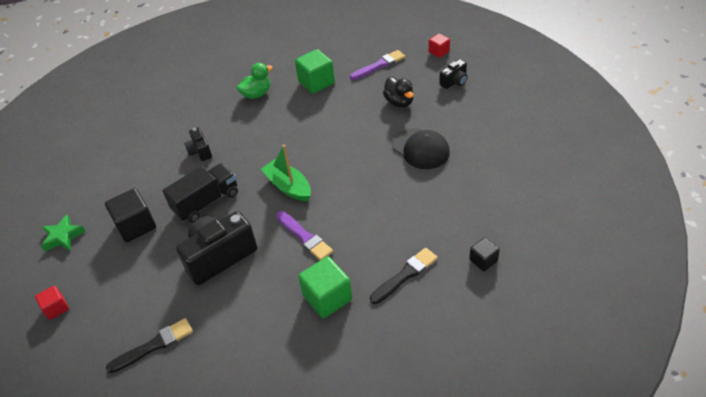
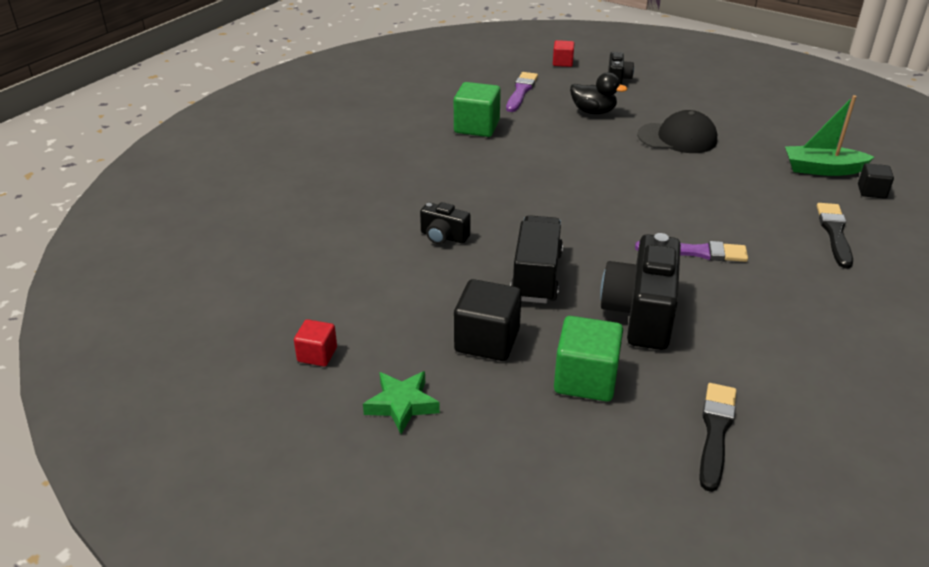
camera: 45 degrees left, 10 degrees down
(56, 308) = (529, 478): red cube -> red cube (317, 354)
(257, 94) = (422, 161): green duck -> none
(288, 186) = (604, 221): green boat -> green boat (822, 169)
(327, 298) = (804, 286): green cube -> green cube (585, 379)

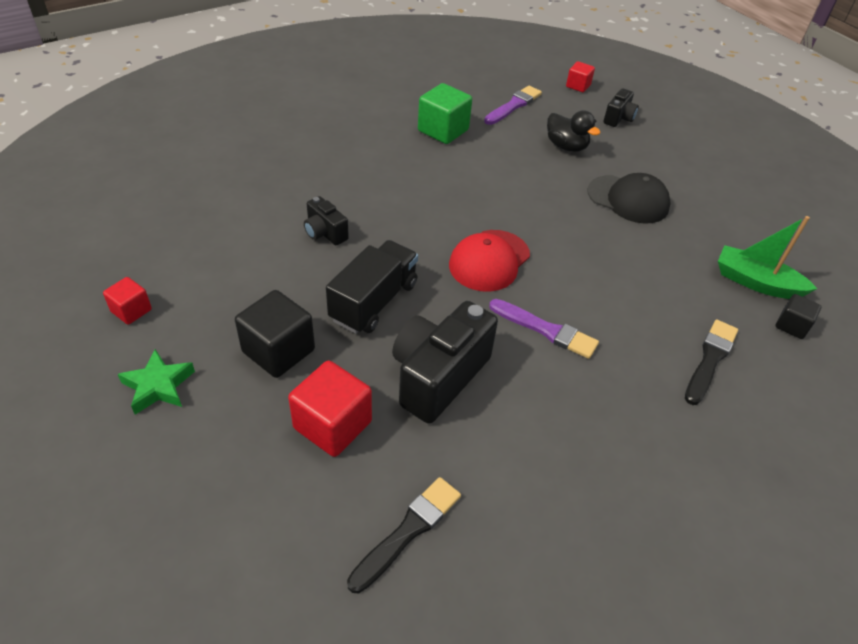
camera: 20 degrees right, 10 degrees up
(585, 379) = (332, 425): green cube -> red cube
(606, 215) = (489, 260): none -> red cap

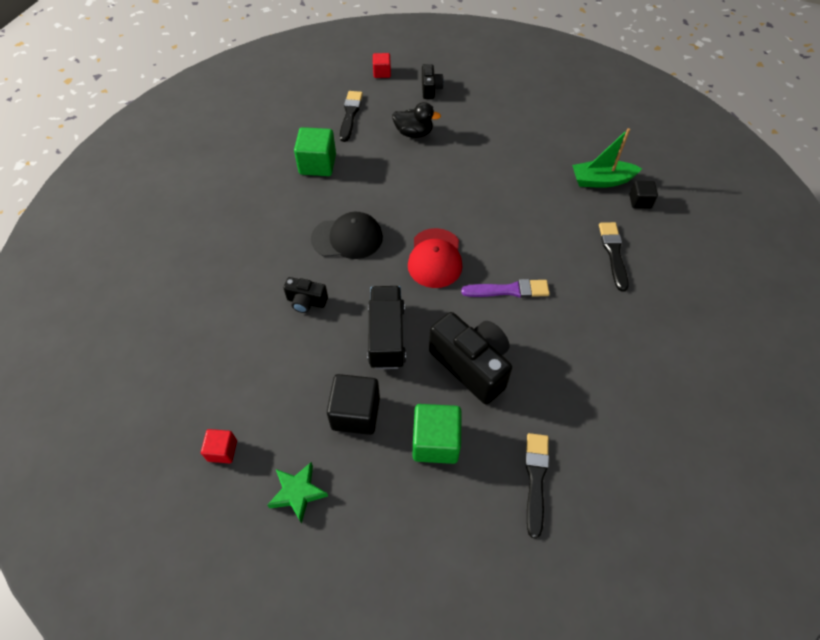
camera: 30 degrees left, 10 degrees up
(332, 425) = (436, 442): red cube -> green cube
(438, 376) = (471, 365): black camera -> black camera turned 135 degrees clockwise
(514, 105) = (350, 114): purple brush -> black brush
(628, 199) = (485, 157): black cap -> black cap (347, 238)

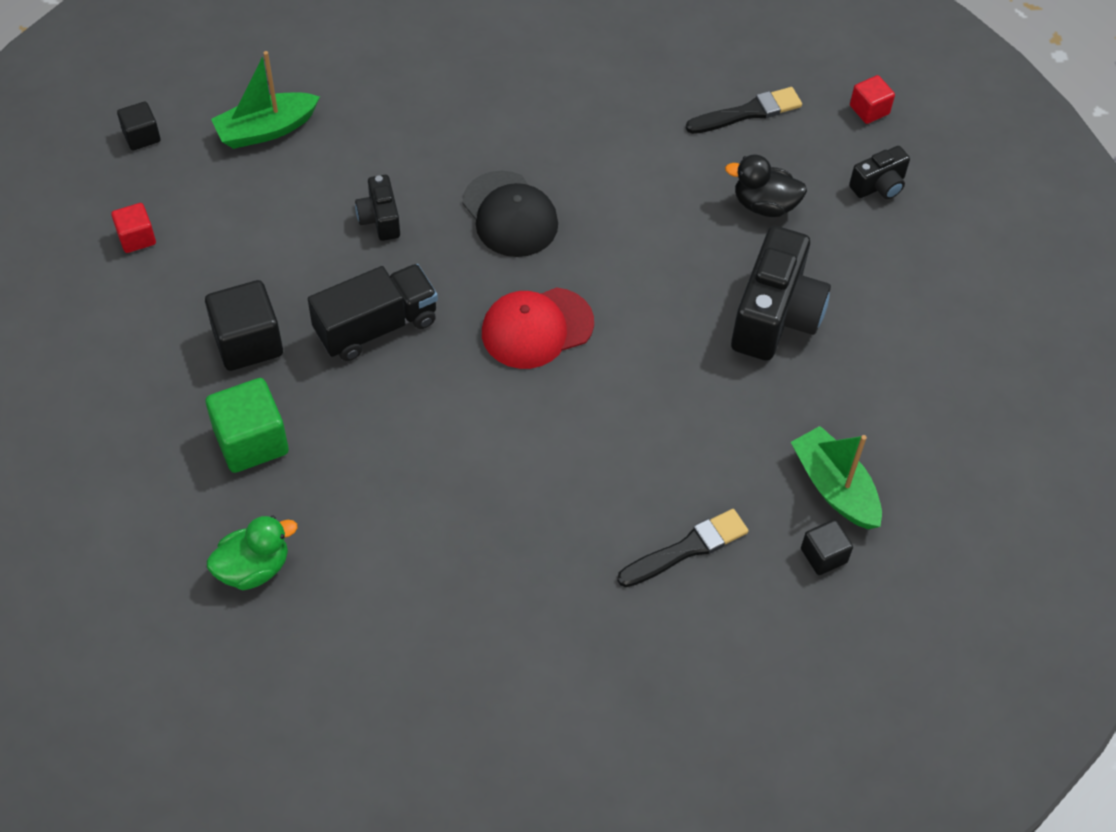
camera: 60 degrees right, 0 degrees up
(135, 413) = (141, 136): none -> black cube
(189, 335) = (266, 129): none -> green boat
(298, 493) = (120, 332): green star -> none
(317, 164) = (620, 121): green cube -> none
(414, 133) = (764, 205): black duck -> black duck turned 120 degrees clockwise
(471, 365) = (383, 438): black camera -> black camera (775, 316)
(509, 290) = (533, 437): purple brush -> none
(535, 479) = (253, 568): black brush -> green duck

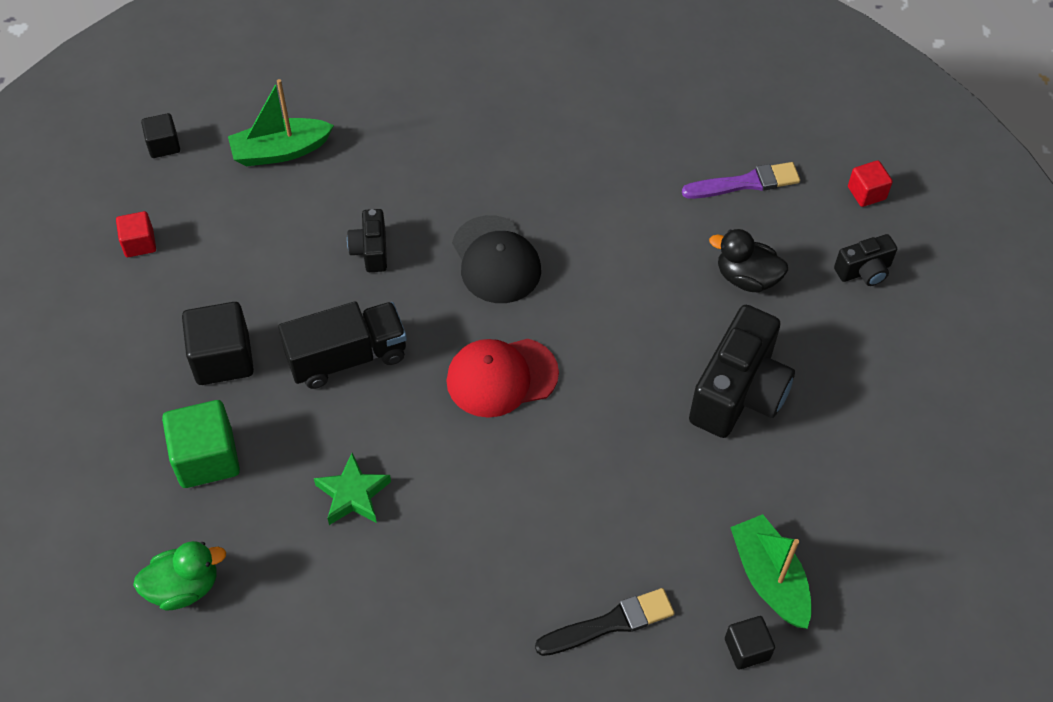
camera: 10 degrees right, 0 degrees up
(408, 458) = (353, 494): none -> green star
(748, 112) = (745, 183): black brush -> purple brush

